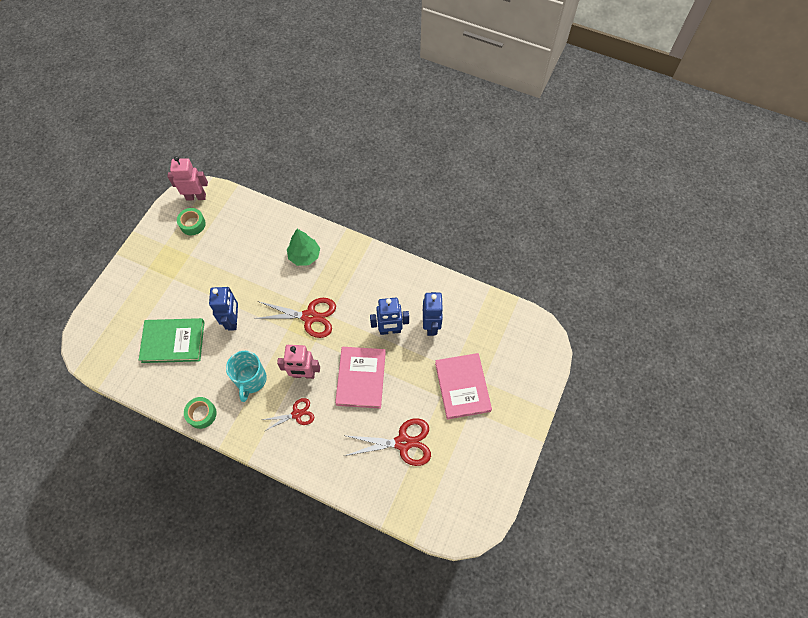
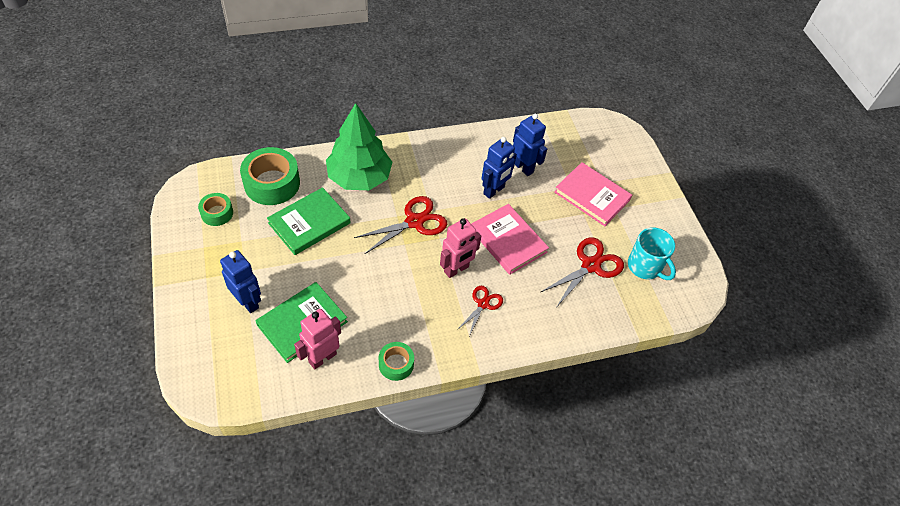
camera: 45 degrees left, 10 degrees down
(196, 197) = (196, 188): pink robot -> pink robot (322, 358)
(233, 321) = (345, 268): blue robot -> blue robot (248, 302)
(241, 270) = (309, 223): none -> green book
(244, 223) = (272, 183): none -> green tape
(251, 380) = (413, 305): turquoise mug -> turquoise mug (645, 267)
(304, 256) = (359, 177): green tree -> green tree, size x1.71

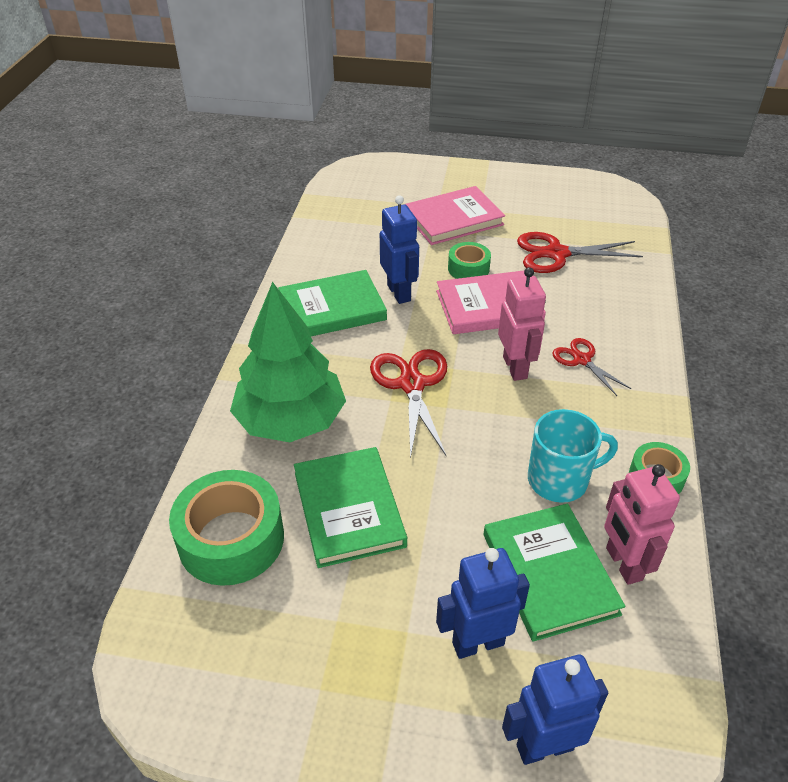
camera: 60 degrees left, 10 degrees down
(217, 213) = (250, 644): green tape -> green tape (468, 268)
(460, 163) = (332, 308): none -> green book
(523, 167) = (376, 256): blue robot -> blue robot (544, 746)
(590, 265) = (556, 254): red scissors -> red scissors turned 75 degrees counterclockwise
(645, 267) = (574, 217): turquoise mug -> turquoise mug (559, 480)

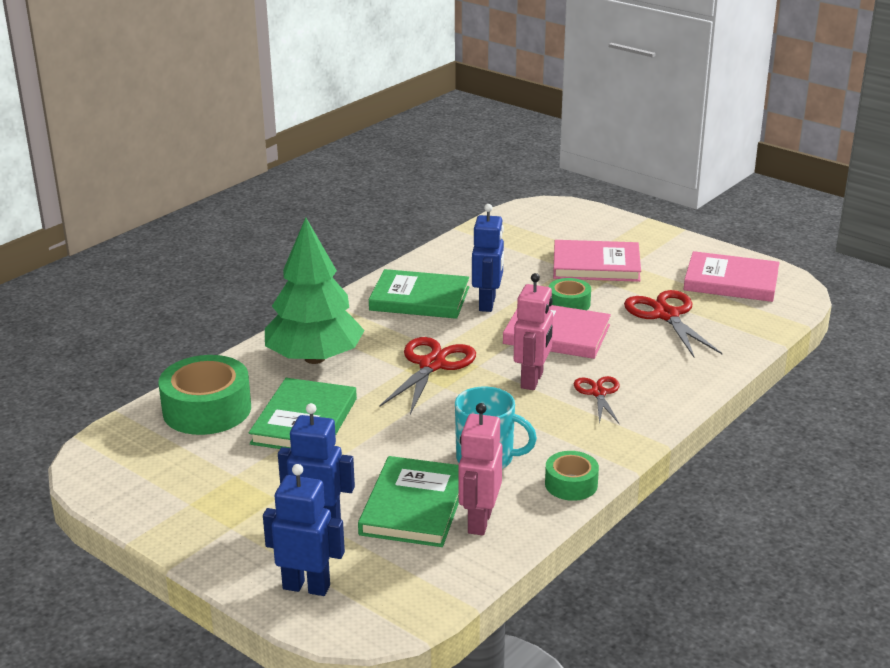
camera: 30 degrees right, 15 degrees down
(556, 254) = (666, 315): red scissors -> red scissors turned 45 degrees clockwise
(572, 202) = (731, 281): none -> pink book

